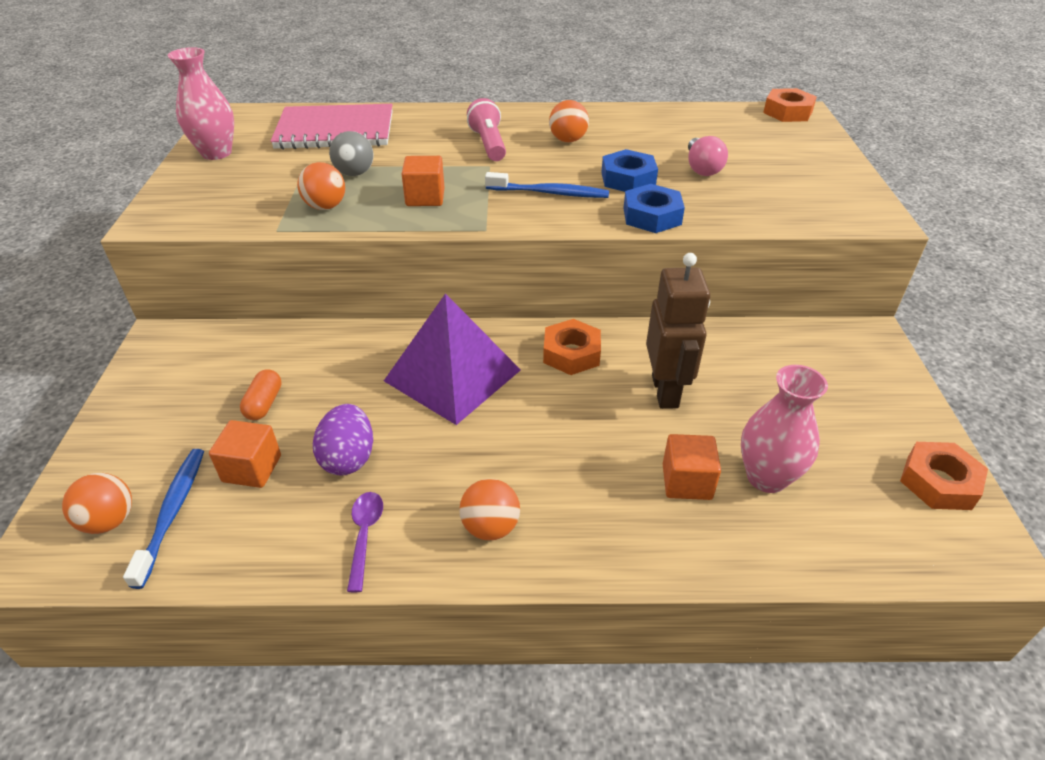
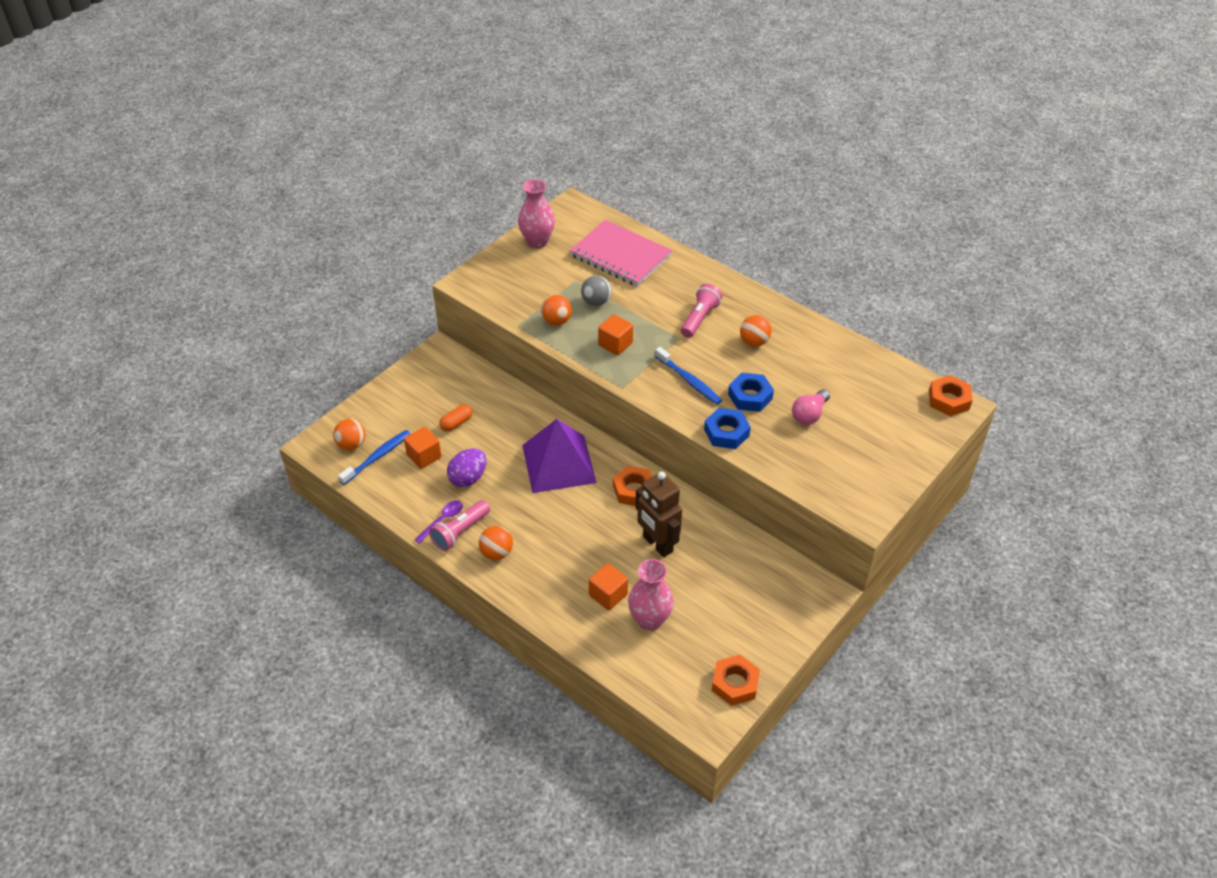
camera: 40 degrees right, 5 degrees up
(408, 534) = (460, 532): none -> pink flashlight
(665, 391) = (657, 544): brown robot -> brown robot turned 105 degrees clockwise

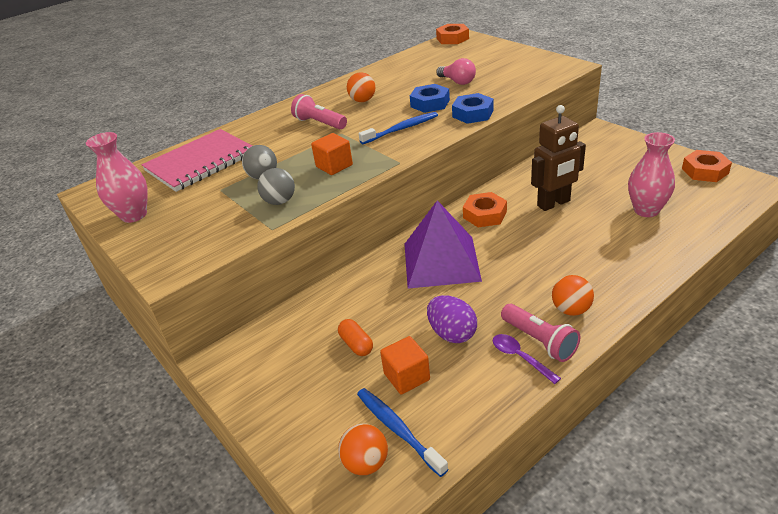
camera: 75 degrees left, 10 degrees down
(556, 321) = (279, 201): orange ball -> grey ball
(608, 595) = (620, 233): orange cube -> none

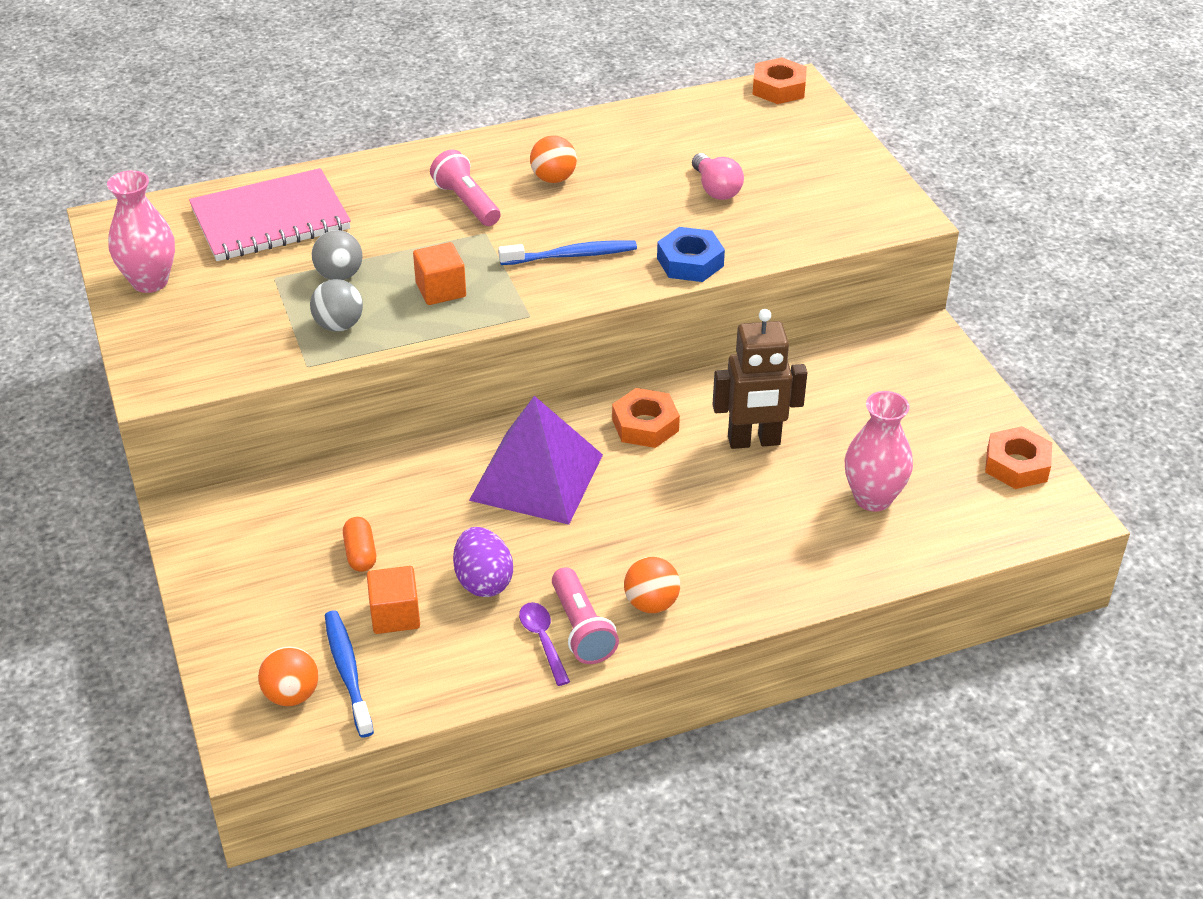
camera: 15 degrees right, 5 degrees up
(430, 103) = (644, 219): blue nut -> none

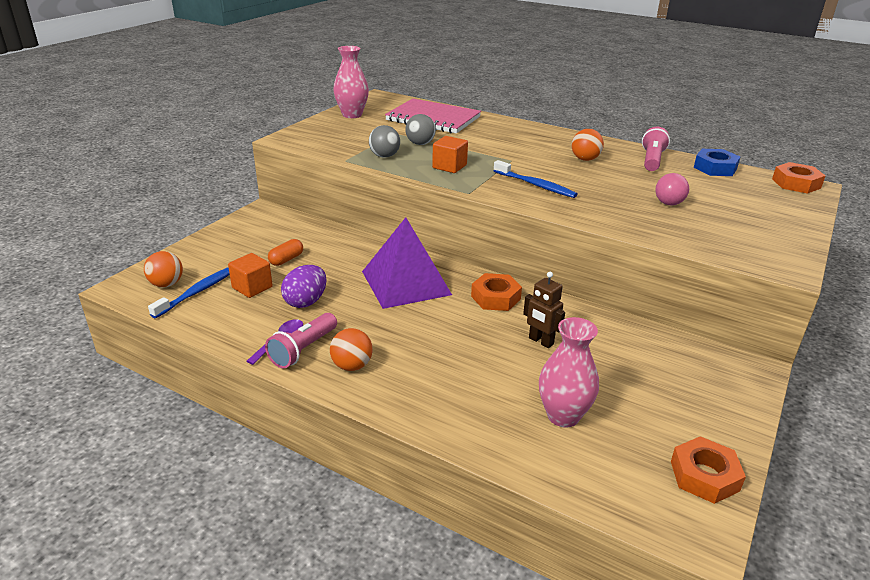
camera: 50 degrees right, 10 degrees down
(467, 202) = (525, 148): pink flashlight -> pink flashlight (652, 160)
(690, 262) = (594, 216): blue nut -> blue nut (715, 168)
(754, 441) = (540, 341): brown robot -> brown robot, size x0.63

